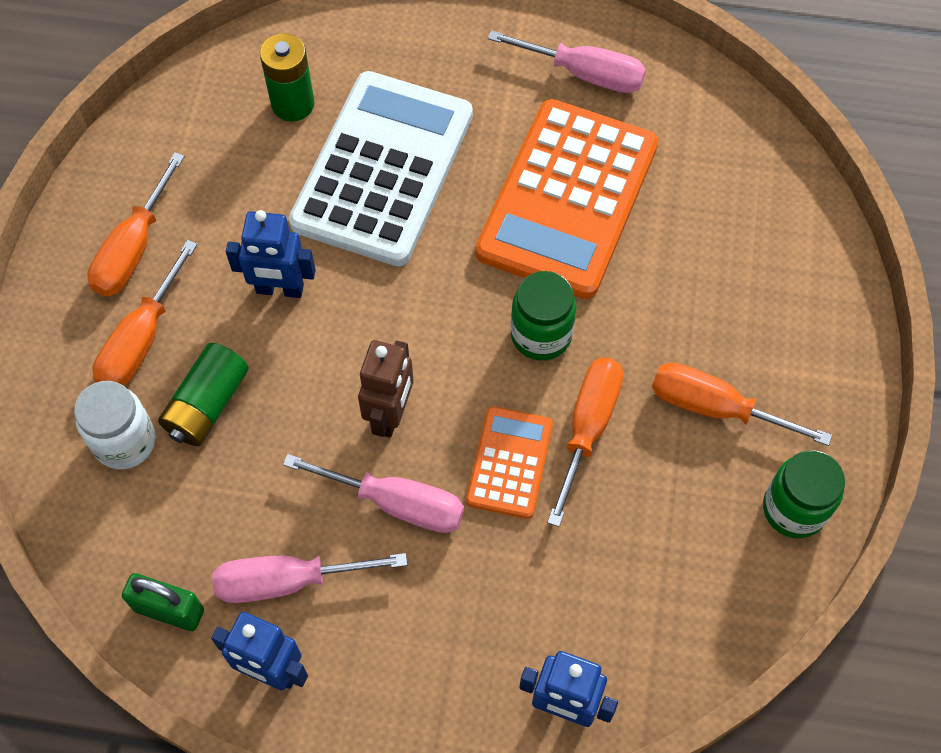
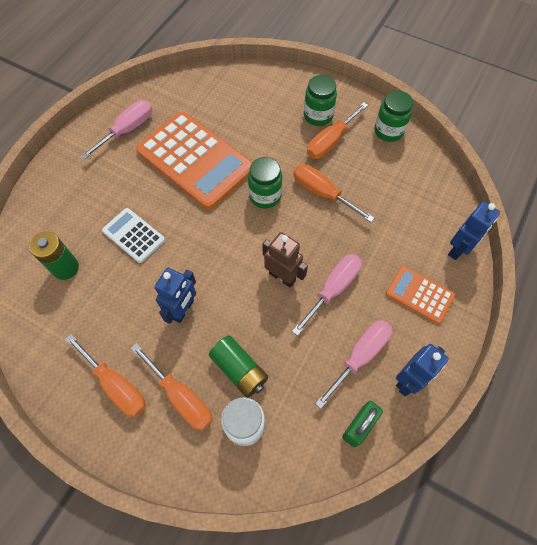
camera: 70 degrees left, 0 degrees up
(287, 581) = (360, 356): pink screwdriver -> pink screwdriver turned 150 degrees counterclockwise
(383, 169) = (134, 235): white calculator -> white calculator, size x0.49
(509, 463) = (328, 231): orange calculator -> orange calculator (419, 294)
(768, 367) = (318, 116): none -> green jar

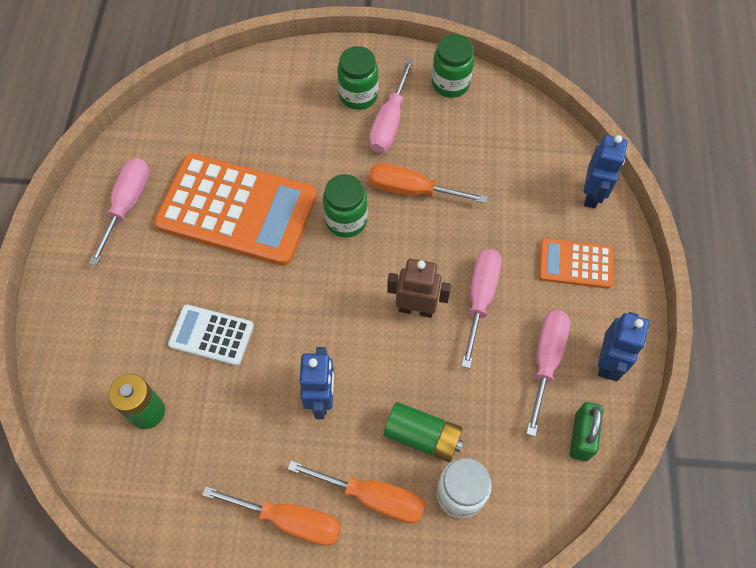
camera: 25 degrees left, 0 degrees up
(330, 142) = (389, 122): orange screwdriver -> pink screwdriver

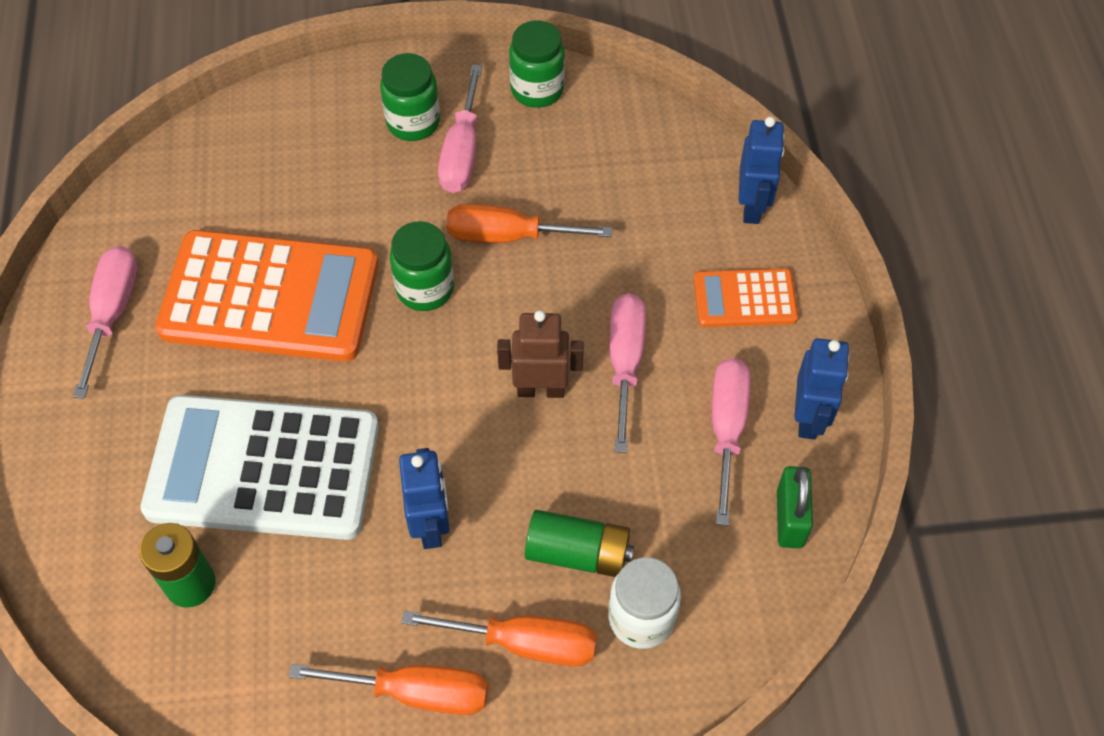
camera: 10 degrees left, 5 degrees down
(211, 335) = (263, 468): white calculator -> white calculator, size x2.03

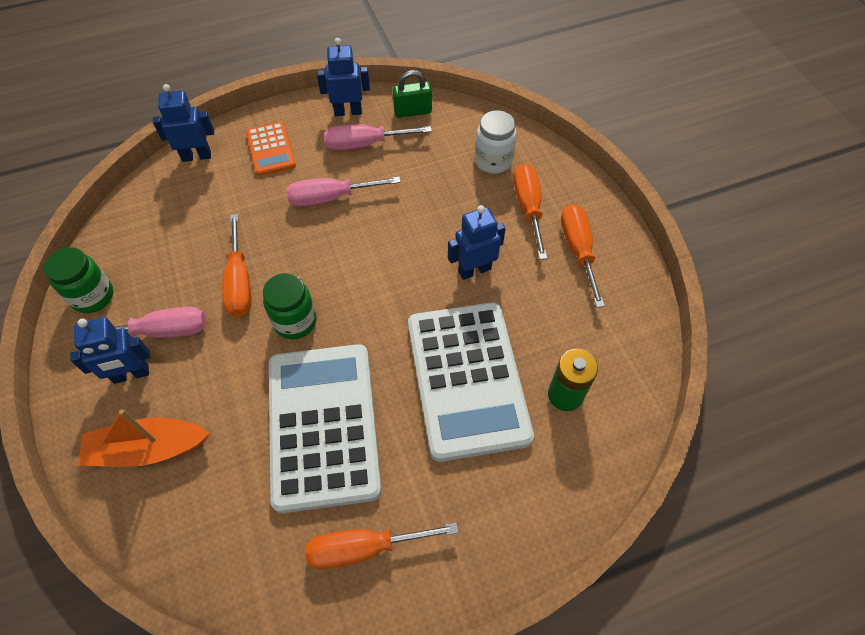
camera: 105 degrees left, 0 degrees up
(113, 313) = (364, 548): pink screwdriver -> orange screwdriver
(270, 297) = (323, 425): orange calculator -> white calculator
(314, 133) = (148, 449): none -> orange boat
(413, 122) = (131, 374): green jar -> blue robot
(540, 389) = (361, 236): brown robot -> none
(578, 553) = (465, 195): green battery -> none

